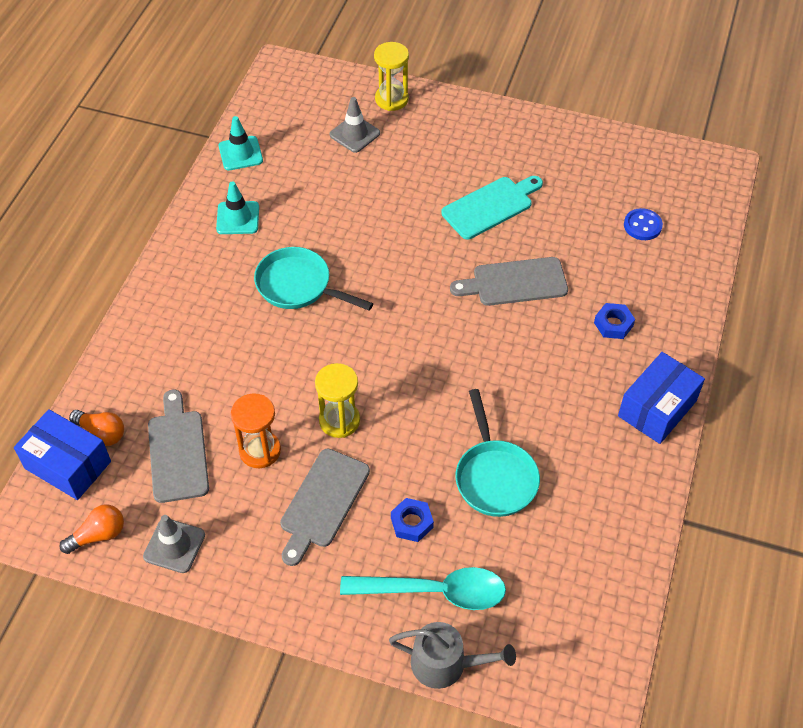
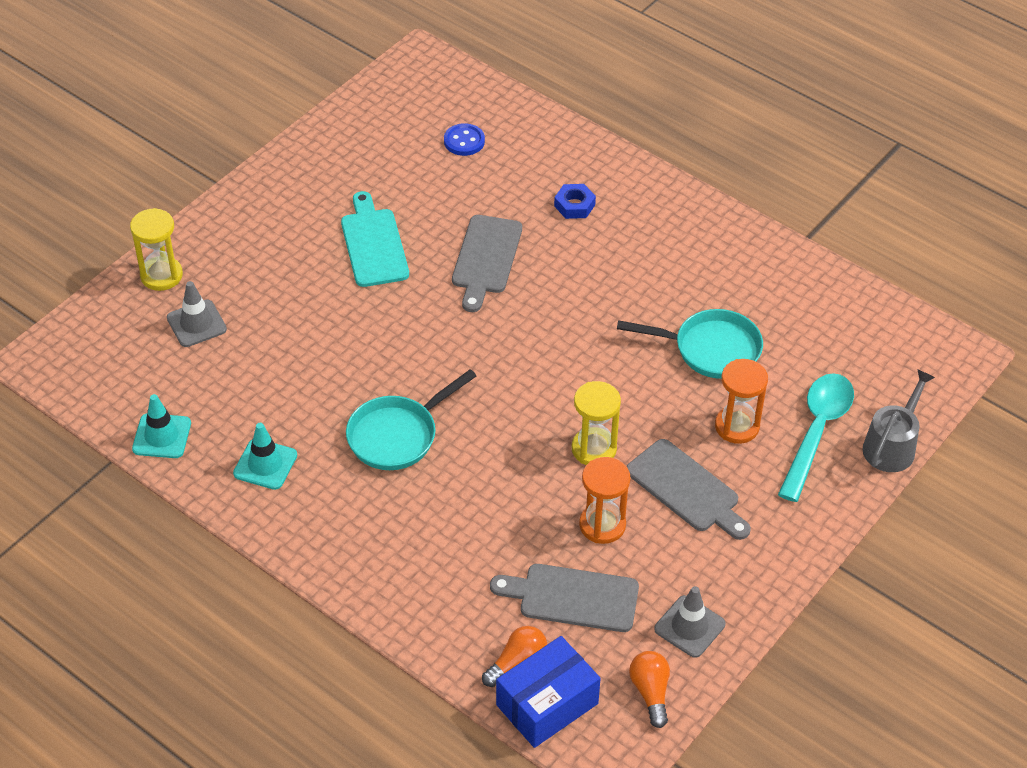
camera: 70 degrees left, 5 degrees down
(411, 522) = (737, 426): blue nut -> orange hourglass
(657, 408) = (684, 210): blue box -> none

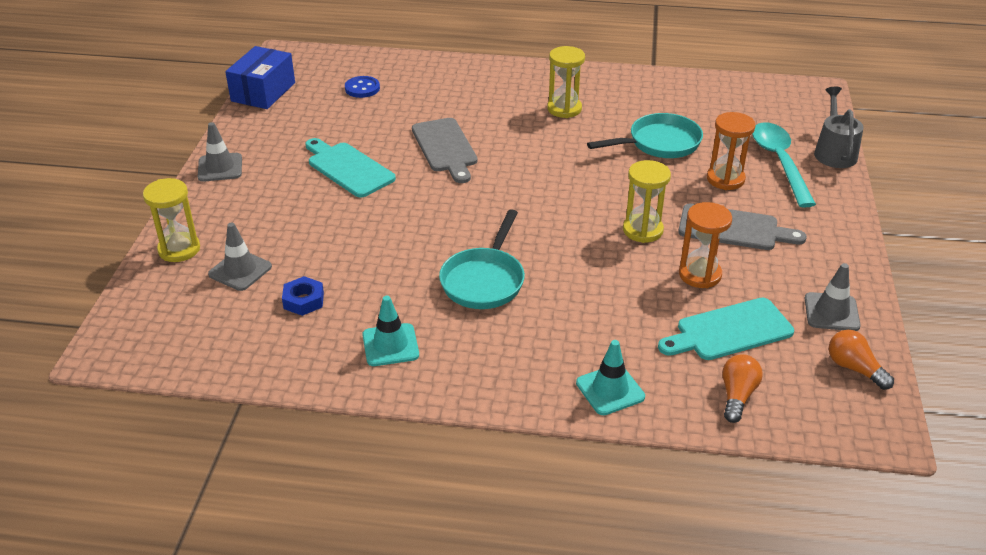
camera: 30 degrees left, 10 degrees down
(162, 436) = (276, 362): turquoise traffic cone -> turquoise traffic cone (610, 390)
(257, 191) = (220, 168): none -> grey traffic cone
(547, 704) = (790, 414): blue box -> blue box (263, 92)
(573, 597) = (729, 331): grey cutting board -> turquoise cutting board
(574, 205) = (480, 98): blue nut -> blue nut (303, 300)
(650, 259) = (564, 109): none -> yellow hourglass

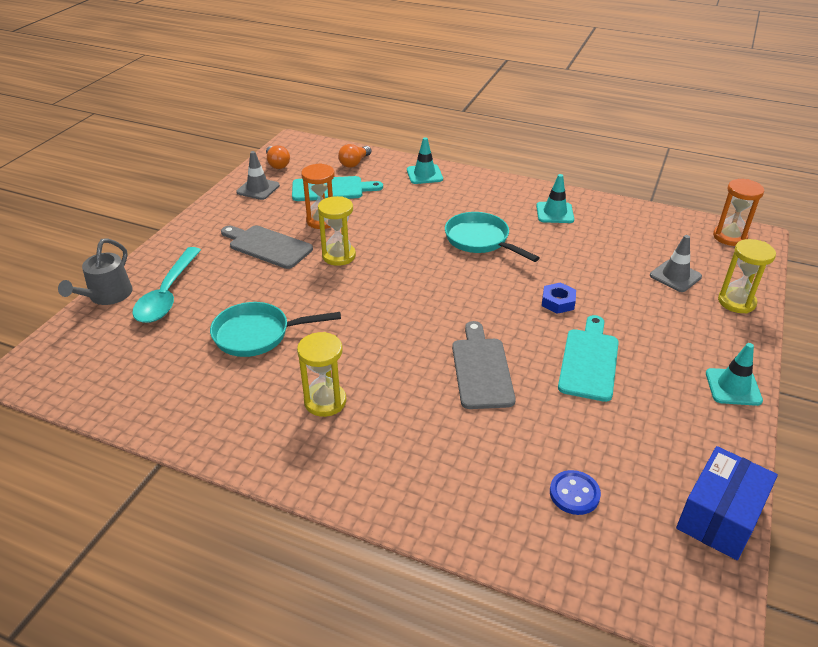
camera: 165 degrees left, 0 degrees up
(220, 168) = (733, 387): grey traffic cone -> turquoise traffic cone
(303, 300) = (618, 247): blue nut -> blue nut (558, 302)
(348, 168) = (589, 361): turquoise cutting board -> turquoise cutting board turned 135 degrees counterclockwise
(484, 280) = (480, 240): turquoise pan -> turquoise pan turned 75 degrees counterclockwise
(725, 179) = (232, 286): orange hourglass -> orange hourglass (729, 237)

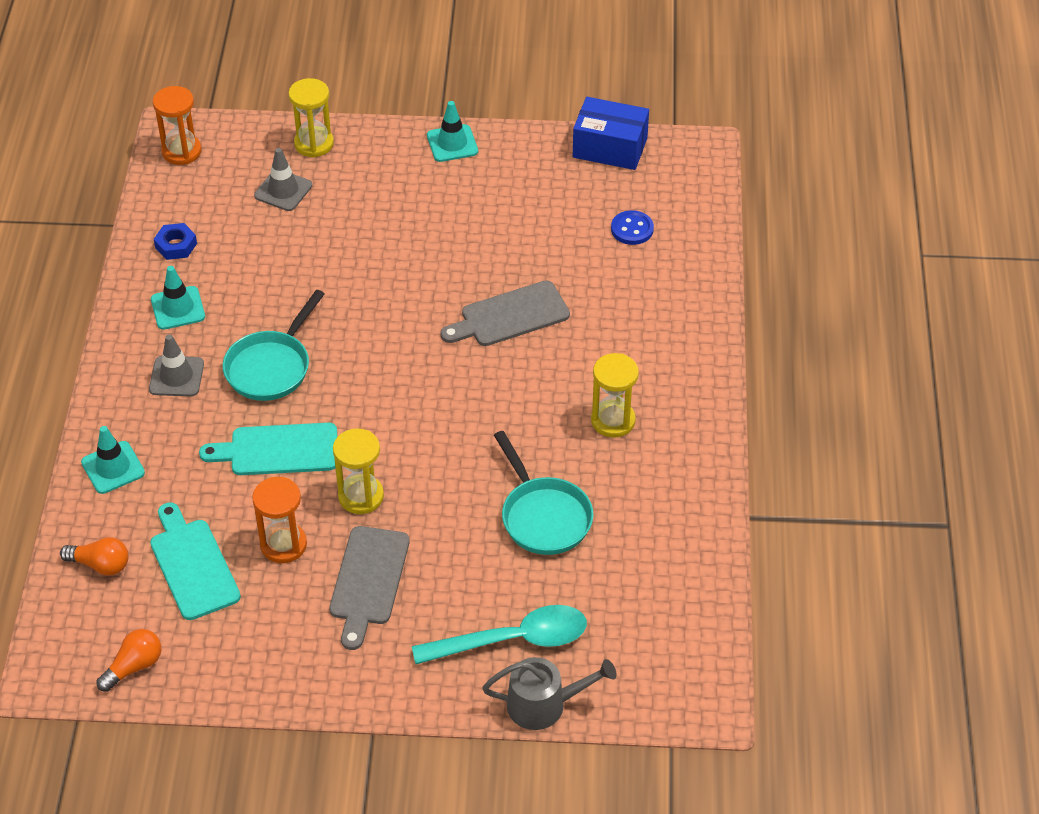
camera: 110 degrees left, 10 degrees up
(258, 189) = (221, 658): grey traffic cone -> grey traffic cone (176, 376)
(558, 302) = (372, 277): blue nut -> blue nut (176, 245)
(589, 361) = (460, 241): turquoise cutting board -> turquoise cutting board (278, 450)

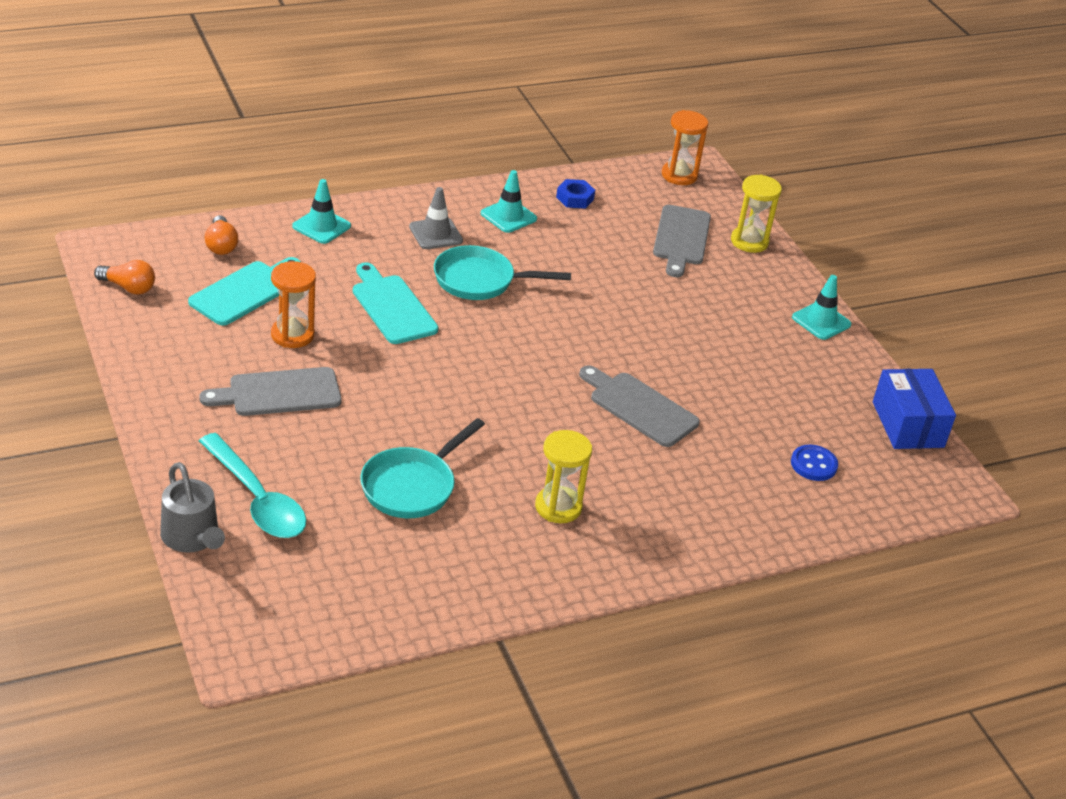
camera: 60 degrees right, 10 degrees down
(283, 190) = (681, 238): grey traffic cone -> grey cutting board
(361, 496) = (369, 366): yellow hourglass -> none

